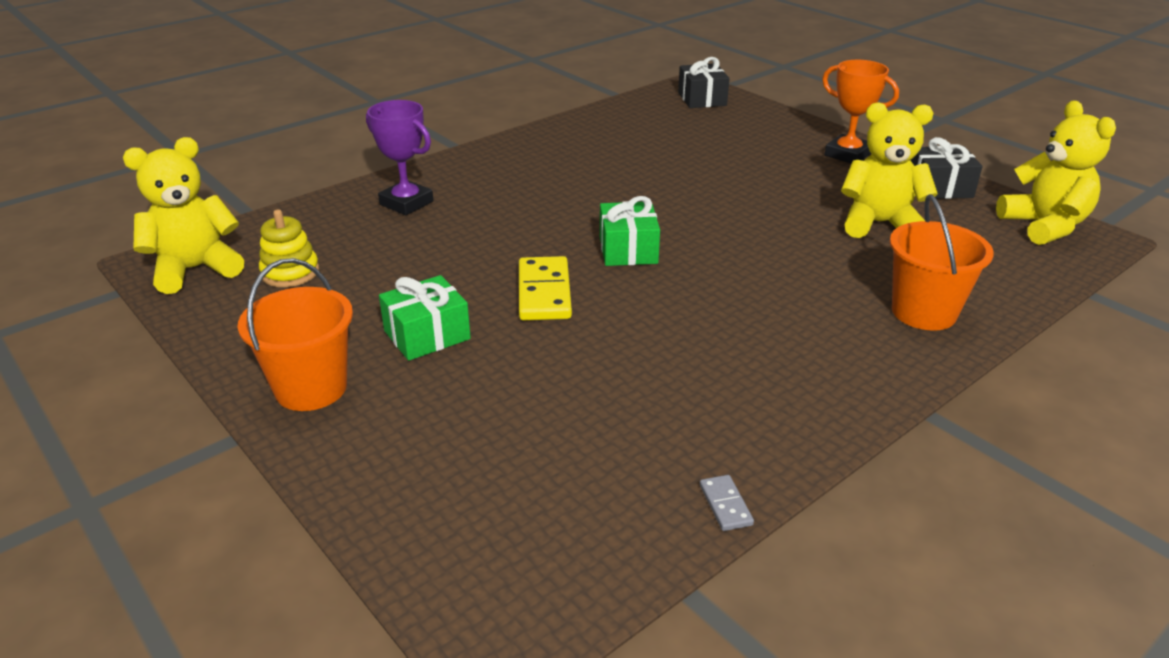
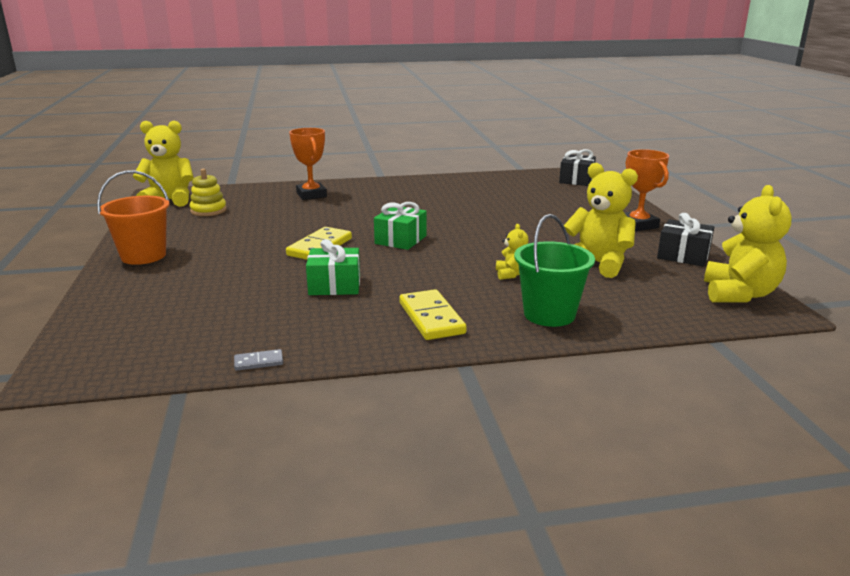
camera: 30 degrees right, 10 degrees down
(406, 203) = (311, 195): purple trophy -> orange trophy
(427, 335) = (230, 249): green gift -> green gift (334, 285)
(725, 505) = (258, 362): grey domino -> grey domino turned 60 degrees clockwise
(816, 266) = (511, 274): none -> yellow teddy bear
(820, 361) = (431, 318): none -> yellow domino
(923, 312) = (549, 314): orange bucket -> green bucket

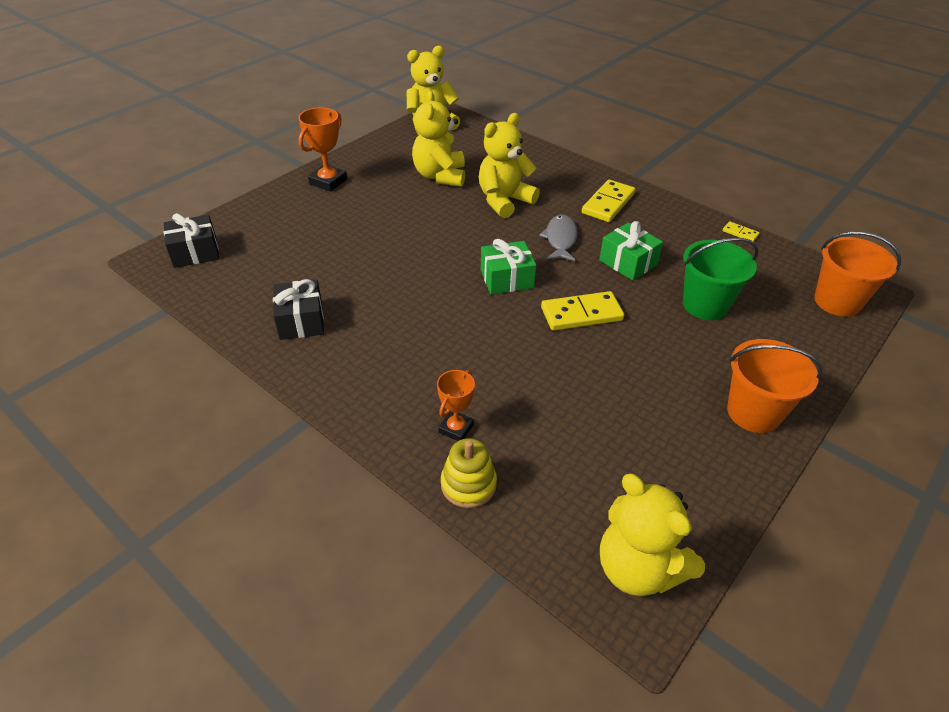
camera: 130 degrees left, 20 degrees up
(99, 347) = (837, 301): none -> orange bucket
(208, 210) = (613, 481): yellow stacking toy -> yellow stacking toy (468, 484)
(258, 362) = (740, 233): grey domino -> yellow domino
(311, 195) = (456, 428): orange trophy -> orange trophy, size x0.66
(413, 274) = (560, 239): none -> grey fish
(511, 274) = (504, 201): yellow teddy bear -> yellow teddy bear, size x2.01
(549, 314) = (544, 170): green bucket -> green bucket (705, 305)
(683, 255) = (382, 151): black gift -> black gift (301, 321)

